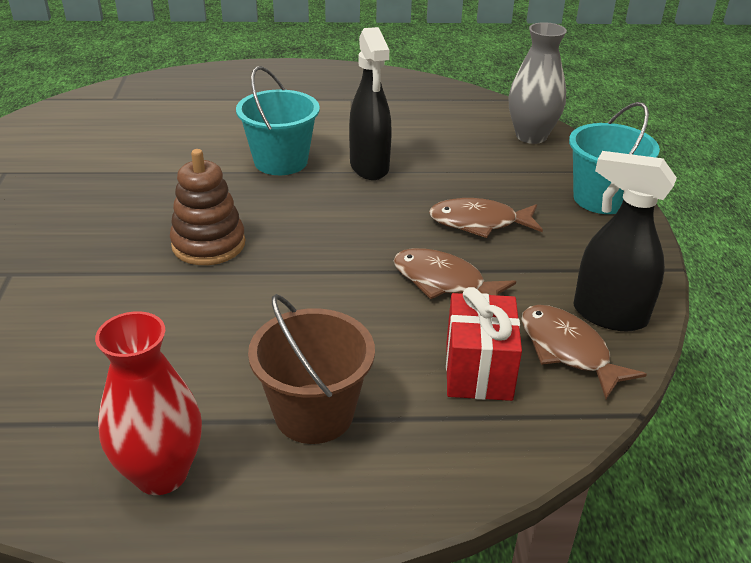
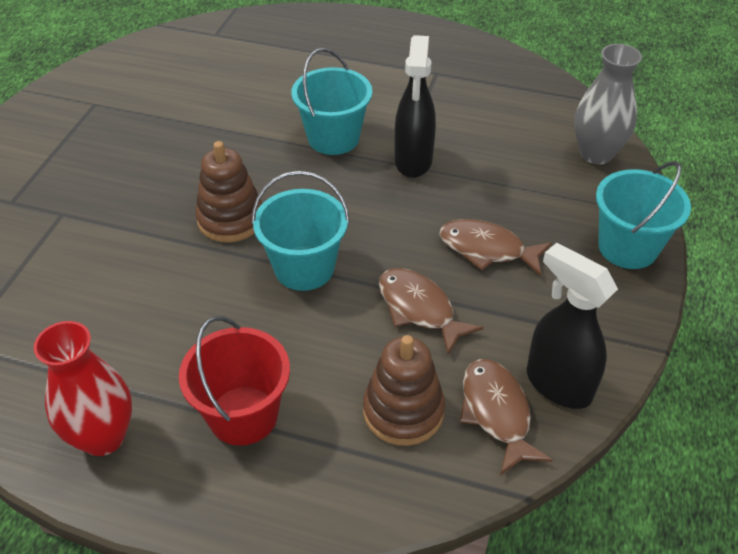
camera: 20 degrees right, 10 degrees up
(309, 271) = (304, 268): none -> turquoise bucket
(314, 413) = (243, 415): brown bucket -> red bucket
(478, 370) = (403, 411): red gift -> brown stacking toy

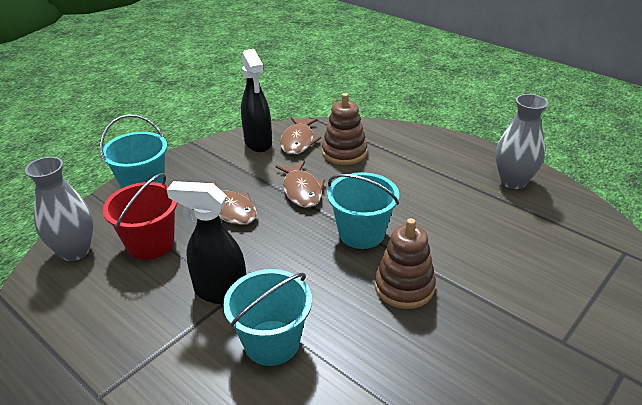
camera: 155 degrees left, 10 degrees down
(103, 437) = (513, 181): red vase -> grey vase
(243, 415) = (431, 171): red bucket -> red bucket (150, 243)
(413, 161) = (220, 292): black spray bottle -> black spray bottle turned 105 degrees counterclockwise

